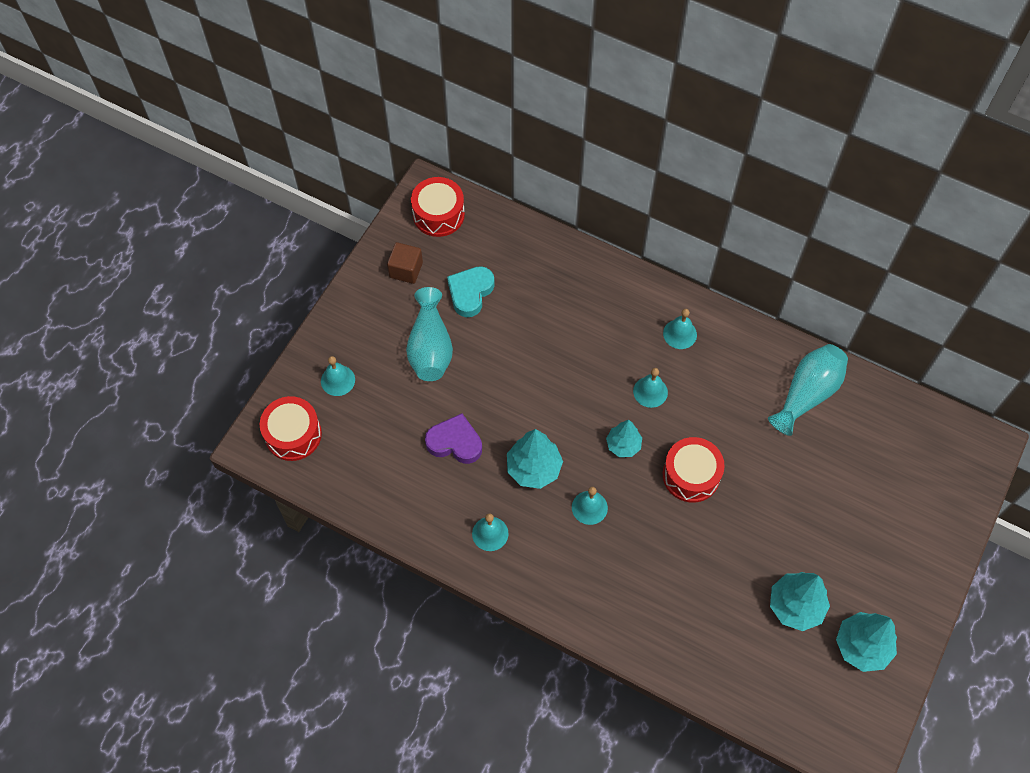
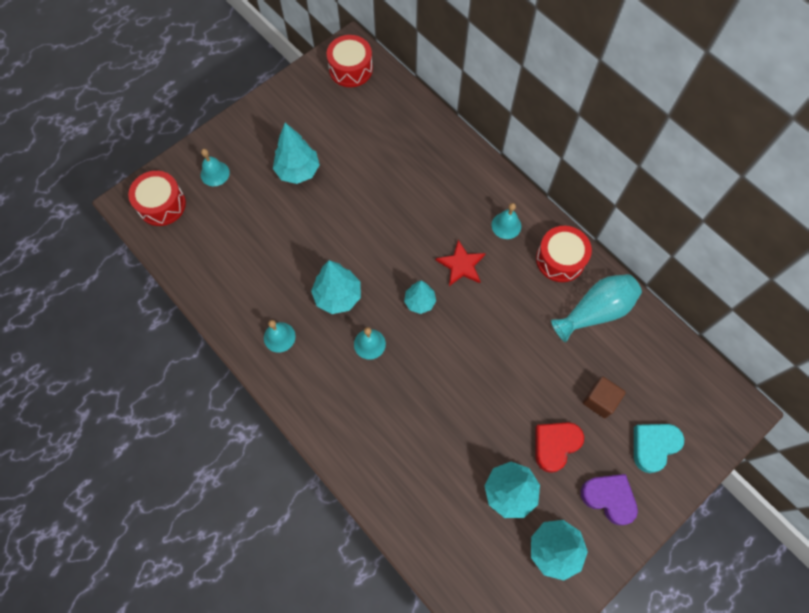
camera: 20 degrees right, 5 degrees up
(406, 270) = (306, 104): brown cube -> brown cube (600, 400)
(430, 348) = (298, 171): turquoise vase -> turquoise tree
(455, 442) = (284, 253): purple heart -> purple heart (609, 498)
(470, 293) = (349, 138): turquoise heart -> turquoise heart (653, 446)
(650, 391) = (461, 265): turquoise bell -> red star
(691, 475) = (466, 346): red drum -> red drum (560, 259)
(821, 544) = (555, 445): none -> red heart

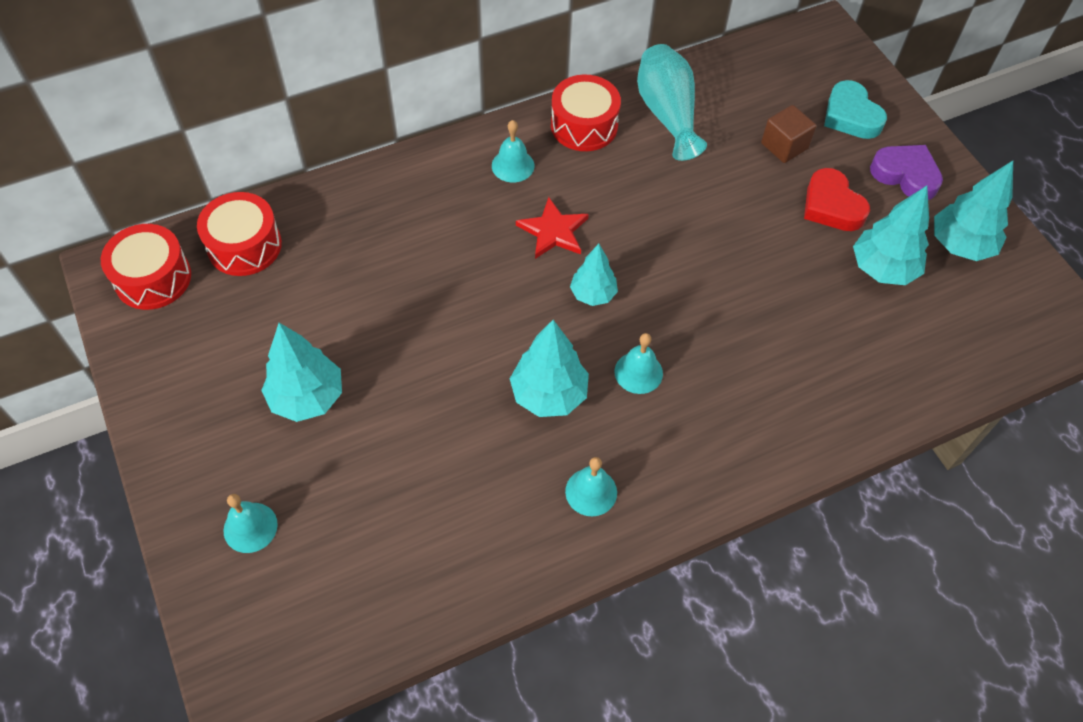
camera: 75 degrees left, 10 degrees down
(161, 204) = (272, 632): red drum -> red drum (244, 246)
(609, 498) = (905, 175): purple heart -> purple heart turned 75 degrees clockwise

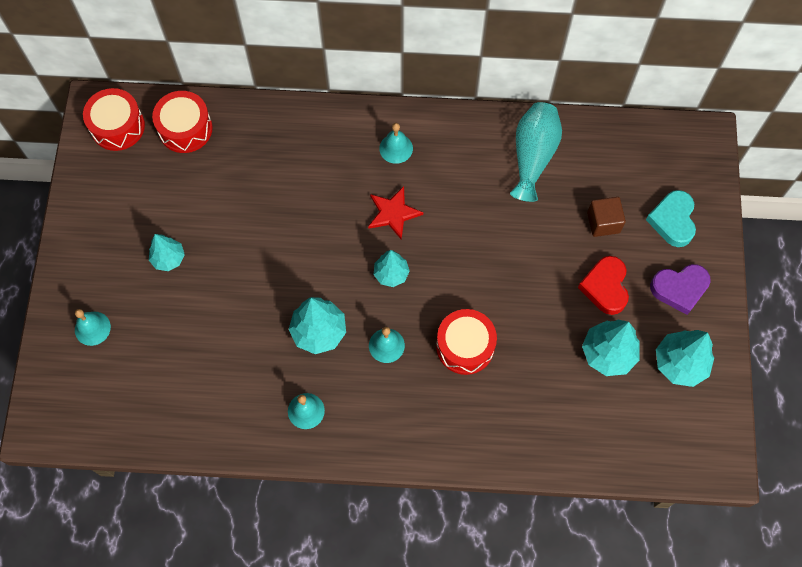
camera: 30 degrees right, 10 degrees up
(307, 398) = (168, 258): turquoise tree -> turquoise tree, size x0.64
(584, 125) = (466, 138): red drum -> red drum (465, 346)
(905, 175) = (679, 289): purple heart -> purple heart turned 105 degrees clockwise

